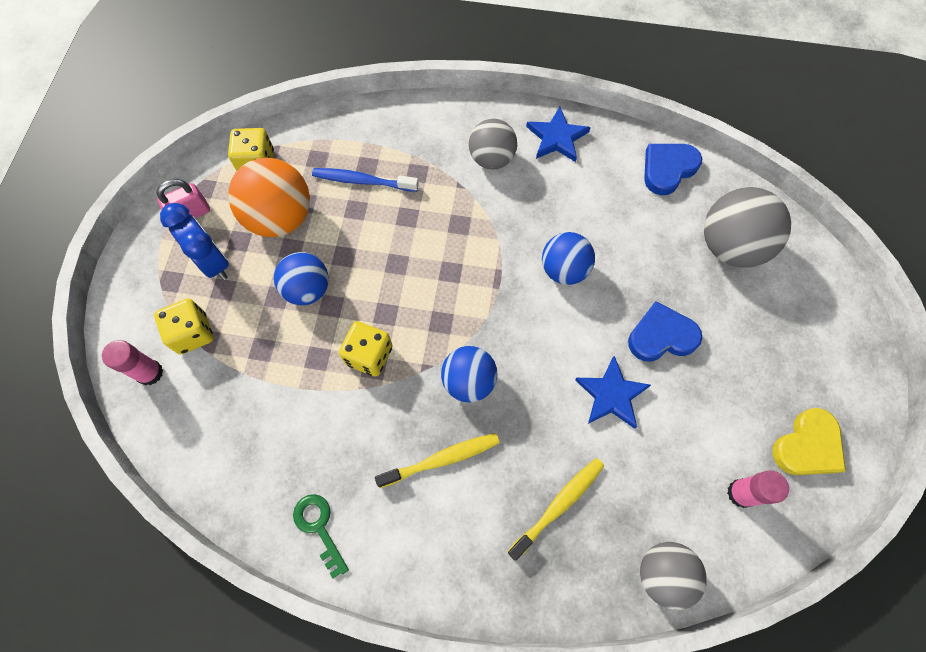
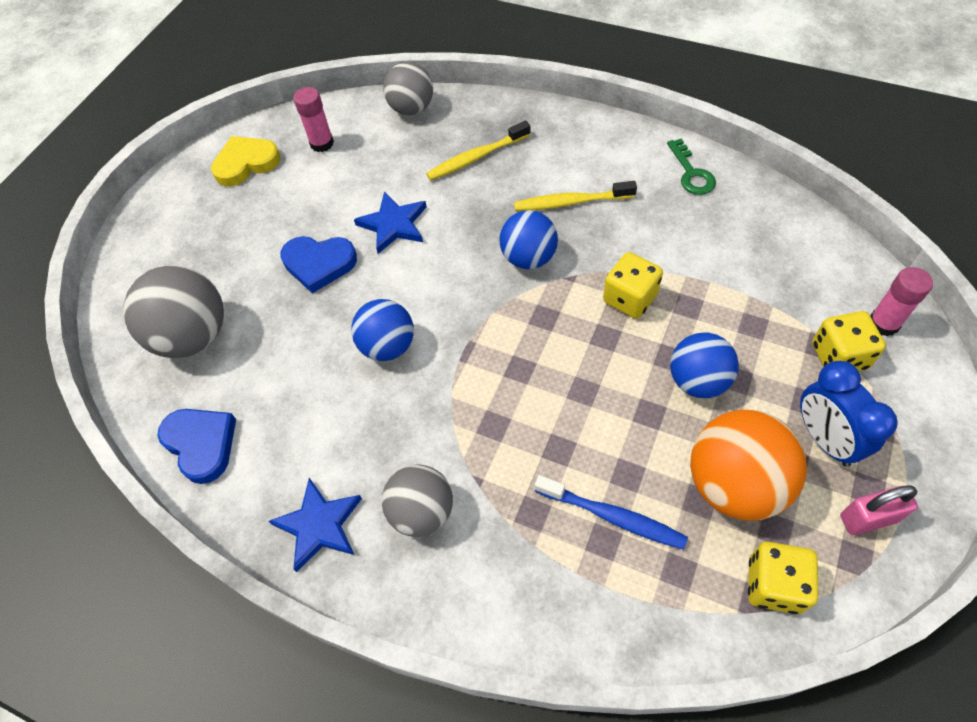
camera: 160 degrees left, 10 degrees down
(668, 169) = (201, 444): blue heart -> blue heart turned 105 degrees counterclockwise

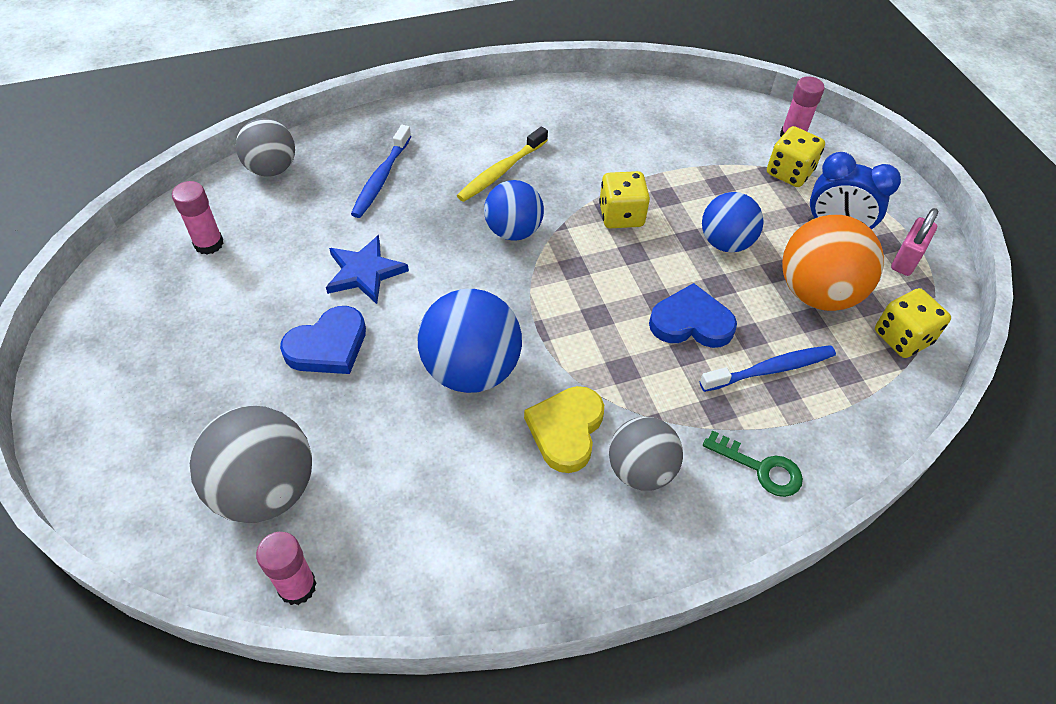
camera: 50 degrees left, 5 degrees down
(150, 412) = (297, 586): none -> pink glue stick
(201, 444) = (386, 571): blue heart -> blue heart (691, 322)
(246, 163) = (140, 305): yellow heart -> yellow heart (566, 430)
(319, 525) = (571, 546): blue star -> none
(388, 346) = (471, 370): blue ball -> blue ball, size x1.51
(476, 157) = (381, 178): yellow toothbrush -> blue toothbrush
(691, 173) = (569, 103): green key -> green key (761, 468)

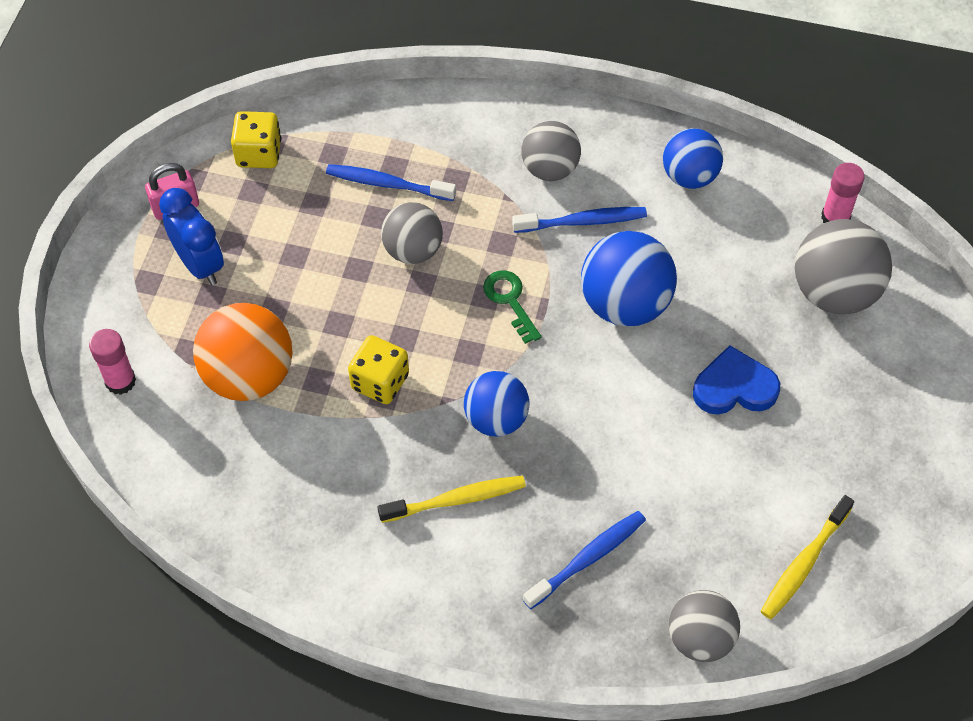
camera: 145 degrees left, 5 degrees up
(209, 243) = (804, 563): pink glue stick -> yellow toothbrush
(364, 272) = (665, 447): blue star -> none
(566, 430) = (583, 221): yellow heart -> blue toothbrush
(691, 322) = (413, 250): blue heart -> grey ball
(725, 243) = (311, 303): blue ball -> blue ball (689, 176)
(761, 468) = (463, 128): green key -> green key (510, 301)
(789, 172) = (172, 342): yellow dice -> none
(817, 293) = (284, 219): orange ball -> orange ball (249, 376)

